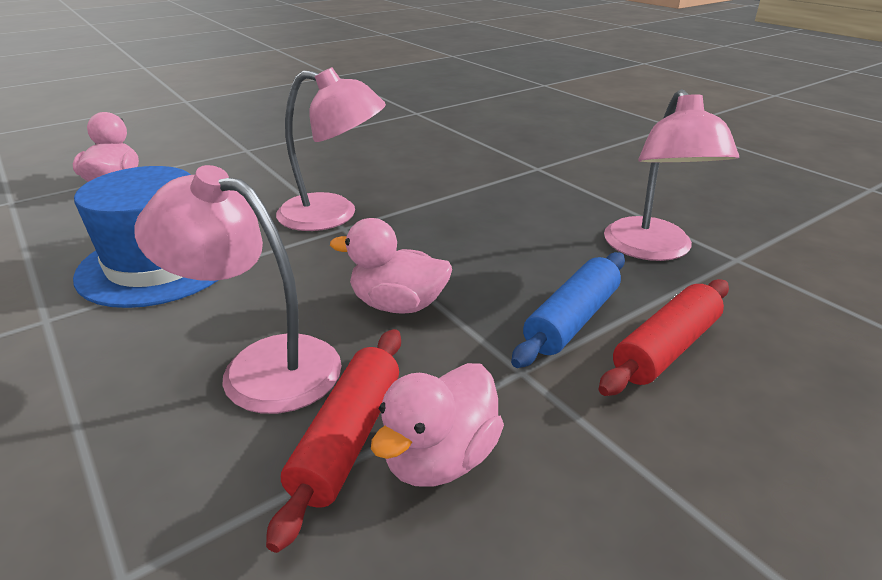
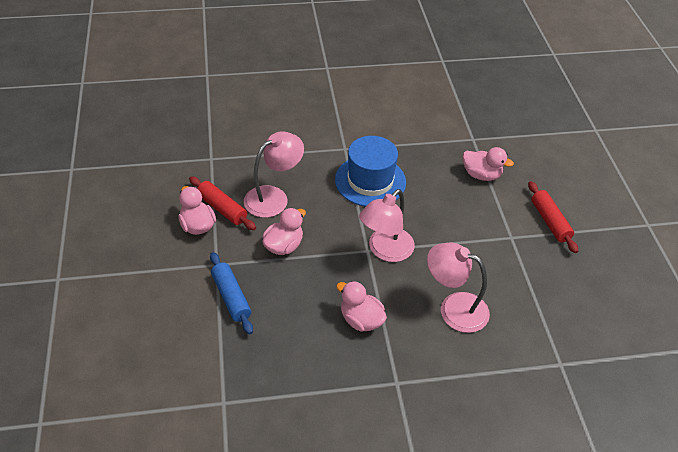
camera: 115 degrees right, 15 degrees up
(478, 204) = (361, 320): none -> pink duck
(652, 250) = (258, 369): pink lamp -> pink lamp (454, 308)
(666, 348) = (191, 316): red rolling pin -> red rolling pin (550, 221)

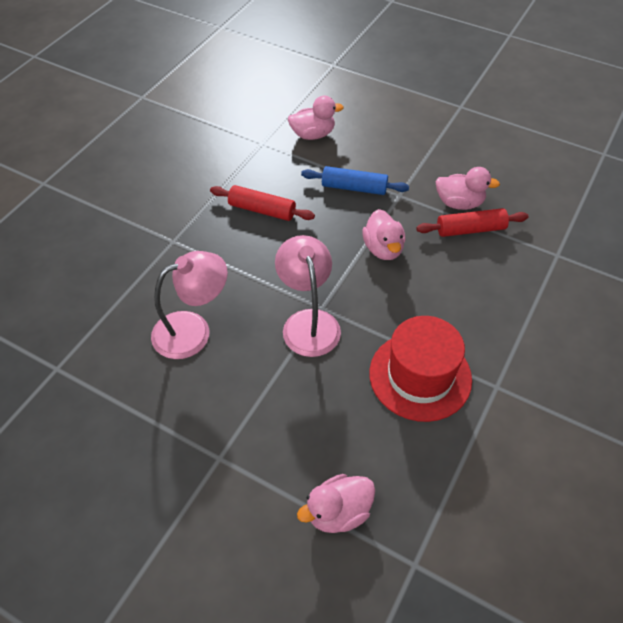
camera: 130 degrees right, 5 degrees up
(273, 197) = (458, 275): pink lamp -> none
(361, 320) = (250, 255): pink duck -> pink duck (313, 134)
(370, 181) = (420, 376): blue hat -> red hat
(550, 221) = (200, 527): red rolling pin -> red rolling pin (262, 210)

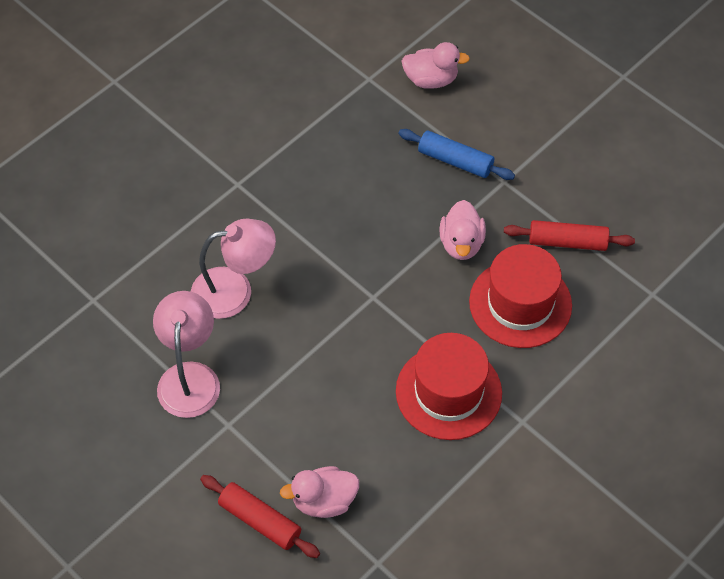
camera: 15 degrees right, 5 degrees up
(262, 210) = (344, 167): red rolling pin -> red rolling pin (260, 521)
(308, 322) = (354, 309): pink lamp -> pink lamp (190, 377)
(452, 286) = (520, 303): none -> red hat
(459, 203) = (568, 206): pink duck -> none

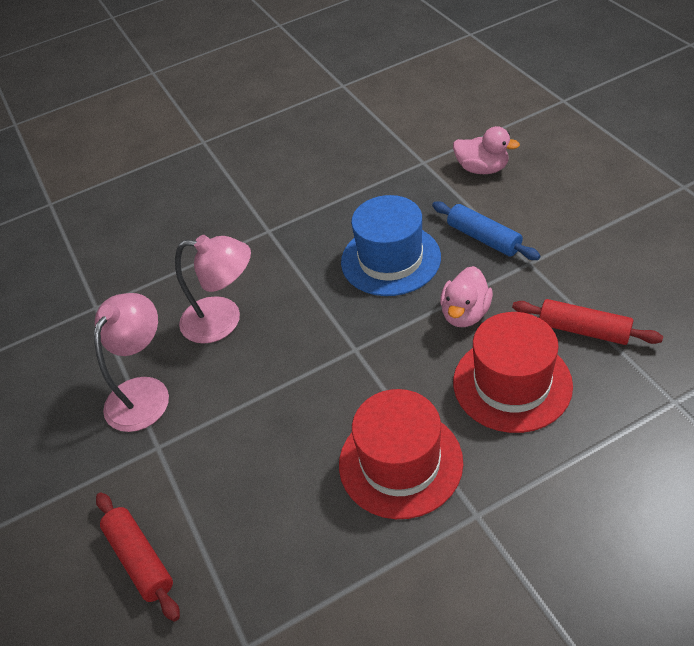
camera: 25 degrees right, 10 degrees down
(324, 501) = (216, 554): pink duck -> none
(374, 198) = (390, 259): none -> blue hat

